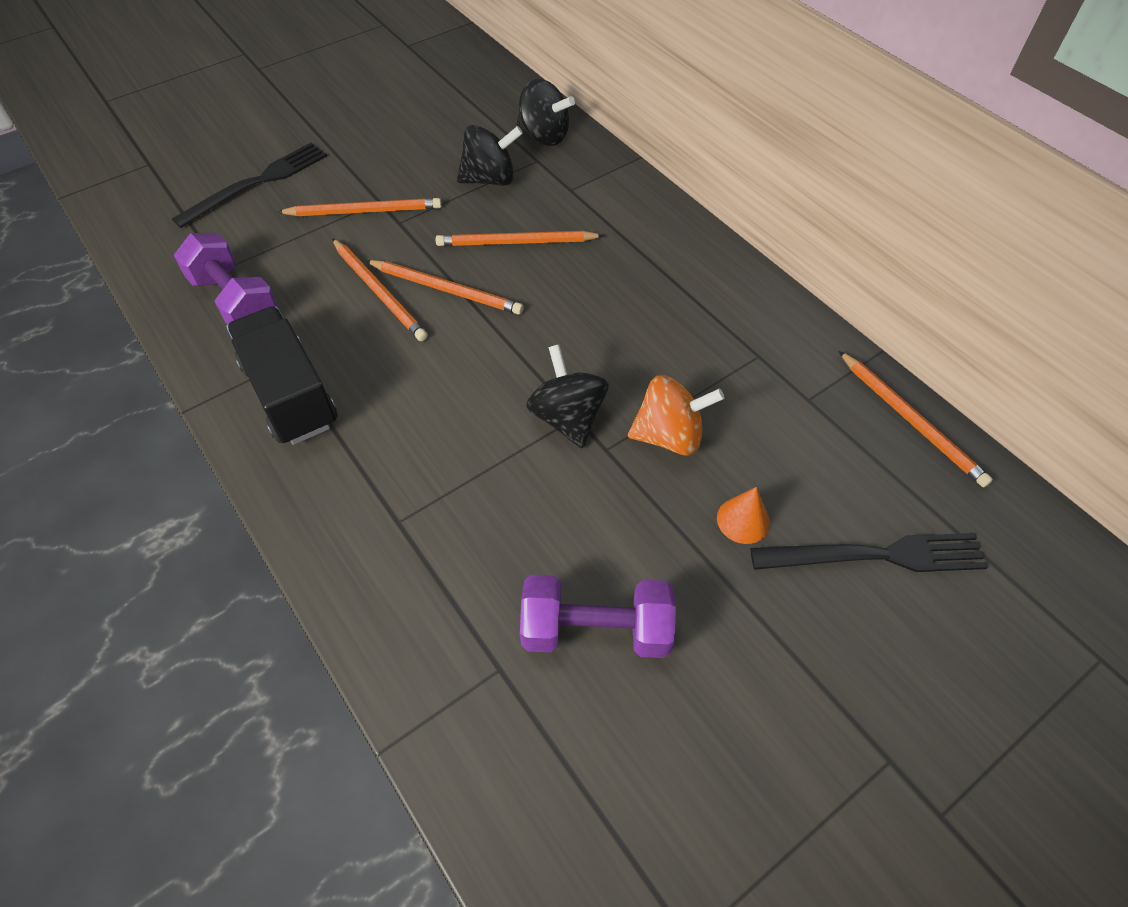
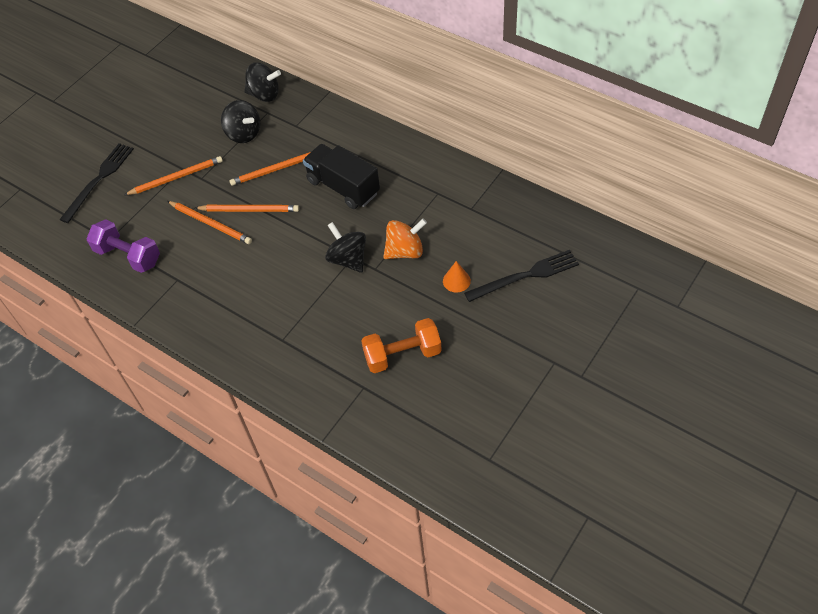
camera: 15 degrees left, 0 degrees up
(290, 395) = (190, 296): black truck -> black truck (343, 187)
(490, 179) = (244, 134): black spinning top -> black spinning top turned 75 degrees clockwise
(595, 630) = (402, 355): purple dumbbell -> orange dumbbell
(911, 420) = (526, 203): orange pencil -> none

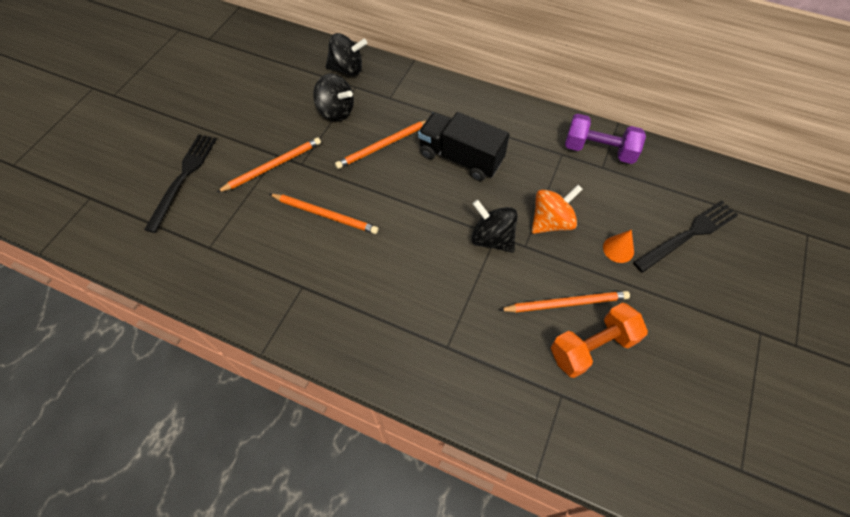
camera: 15 degrees left, 5 degrees up
(128, 256) = (236, 264): purple dumbbell -> purple dumbbell (599, 150)
(249, 210) = (365, 194): orange pencil -> orange pencil (566, 303)

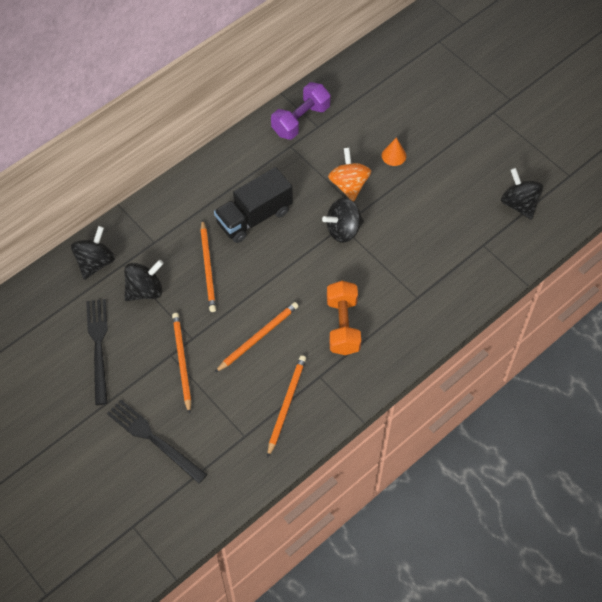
camera: 65 degrees left, 0 degrees up
(566, 303) = (420, 209): orange pencil -> orange pencil (286, 404)
(592, 347) = (458, 210): orange dumbbell -> orange dumbbell (343, 325)
(650, 417) = (519, 204): none -> black spinning top
(688, 235) = (404, 108): black fork -> black fork (98, 347)

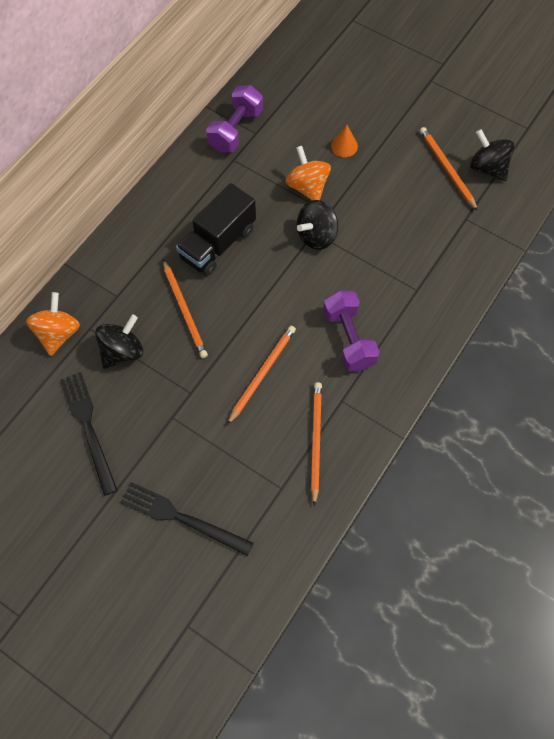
camera: 15 degrees left, 5 degrees up
(95, 262) = (58, 334): black spinning top -> orange spinning top
(182, 361) = (187, 421): orange pencil -> orange pencil (447, 169)
(343, 325) = (349, 339): orange dumbbell -> purple dumbbell

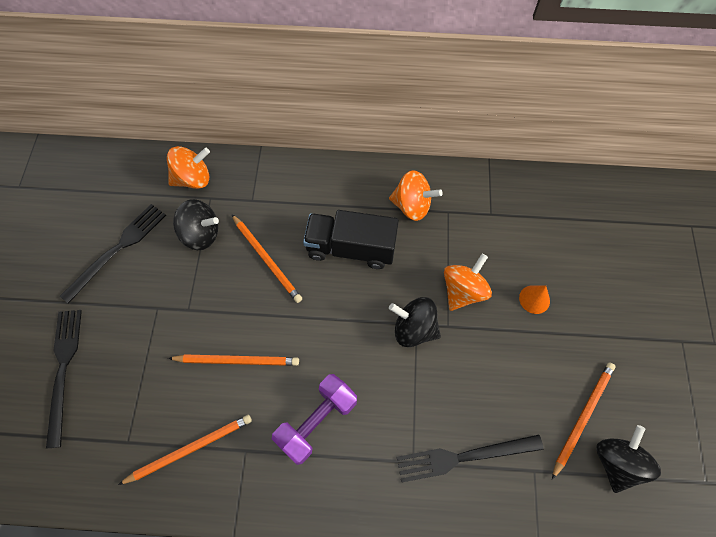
camera: 60 degrees right, 0 degrees up
(184, 310) = (267, 259): orange pencil -> orange pencil turned 75 degrees counterclockwise
(210, 181) = (412, 206): none -> orange spinning top
(236, 130) = (481, 196): purple dumbbell -> none
(431, 256) = (464, 457): none -> black fork

